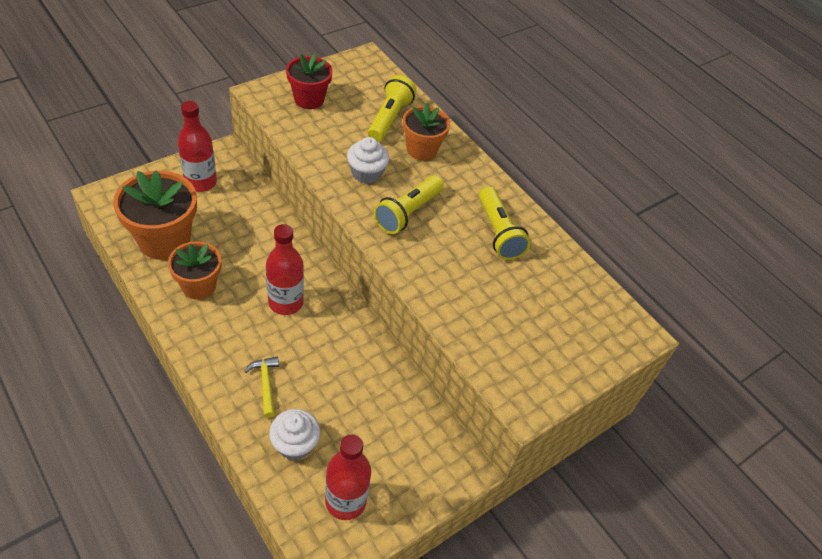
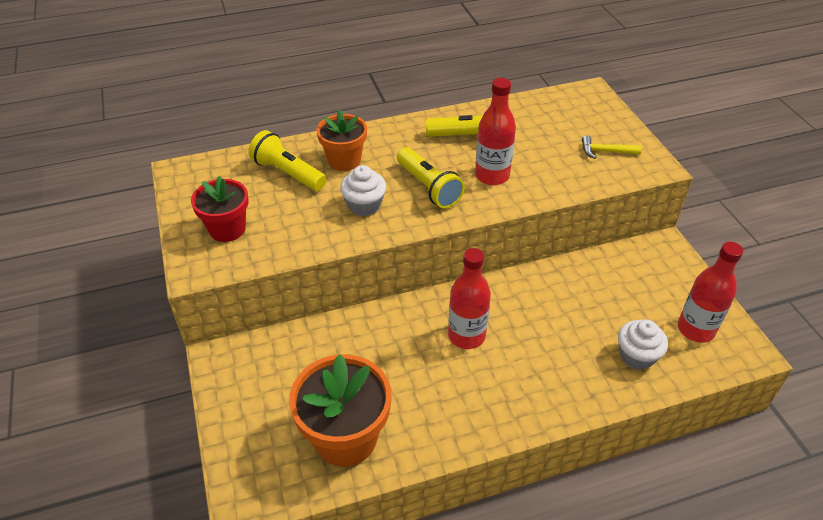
camera: 65 degrees left, 5 degrees down
(199, 286) = (426, 410): orange flower pot -> none
(200, 182) = (260, 389): red bottle -> red bottle (492, 176)
(265, 384) = (566, 368): yellow hammer -> yellow hammer (605, 151)

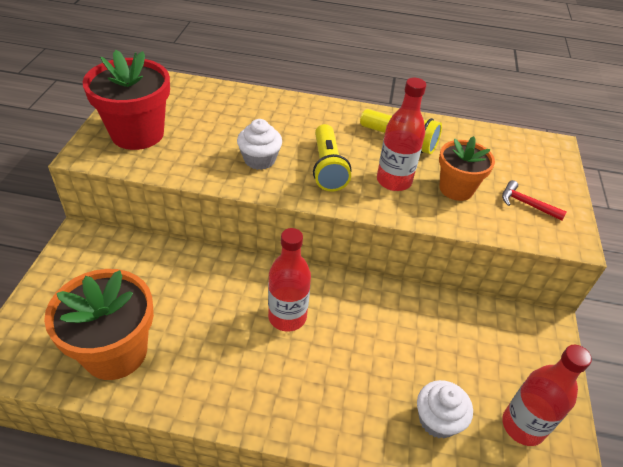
camera: 25 degrees right, 0 degrees up
(227, 229) = (137, 134): red flower pot -> red flower pot, size x1.57
(287, 173) = (221, 110): yellow flashlight -> none
(344, 160) = (275, 118): orange flower pot -> orange flower pot (456, 189)
(605, 151) = (526, 204): yellow hammer -> red hammer

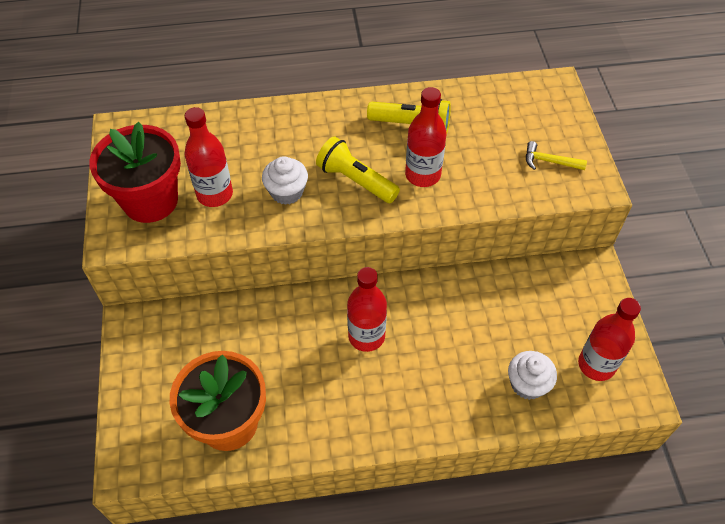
camera: 15 degrees left, 10 degrees up
(195, 144) = (215, 194): none -> red bottle
(327, 168) = (355, 180): yellow flashlight -> yellow flashlight turned 150 degrees clockwise
(456, 189) = (482, 165): orange flower pot -> none
(526, 204) = (549, 161): red hammer -> yellow hammer

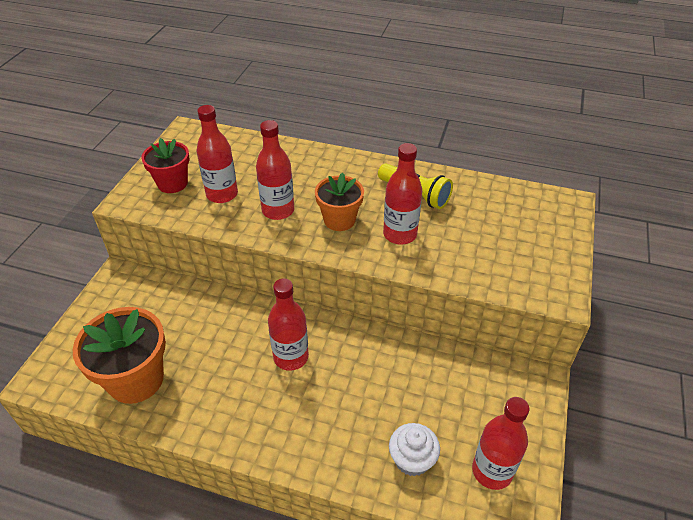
camera: 25 degrees right, 10 degrees down
(150, 201) = (172, 183): red flower pot -> red flower pot, size x0.64
(286, 192) = (278, 210): white cupcake -> red bottle
(355, 180) = (339, 220): yellow flashlight -> orange flower pot
(549, 161) = (525, 261): yellow hammer -> none

